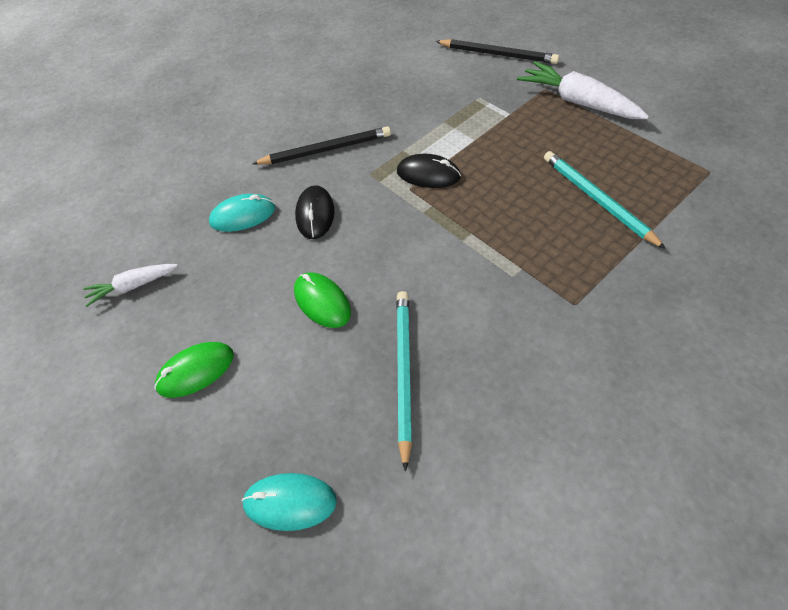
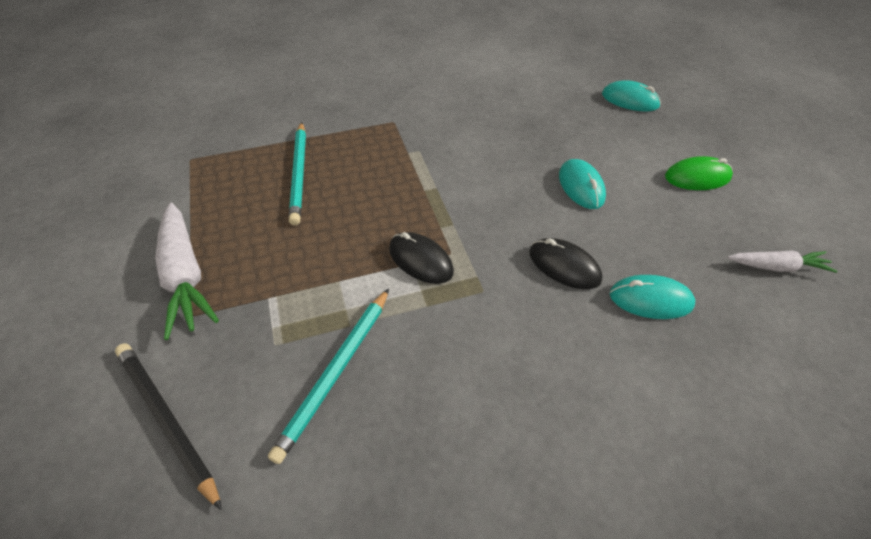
camera: 160 degrees left, 5 degrees down
(315, 214) = (564, 266): black mouse -> black mouse turned 75 degrees counterclockwise
(322, 302) = (581, 186): green mouse -> turquoise mouse
(326, 150) = (522, 352): black pencil -> none
(403, 372) = (535, 128): turquoise pencil -> turquoise pencil (336, 372)

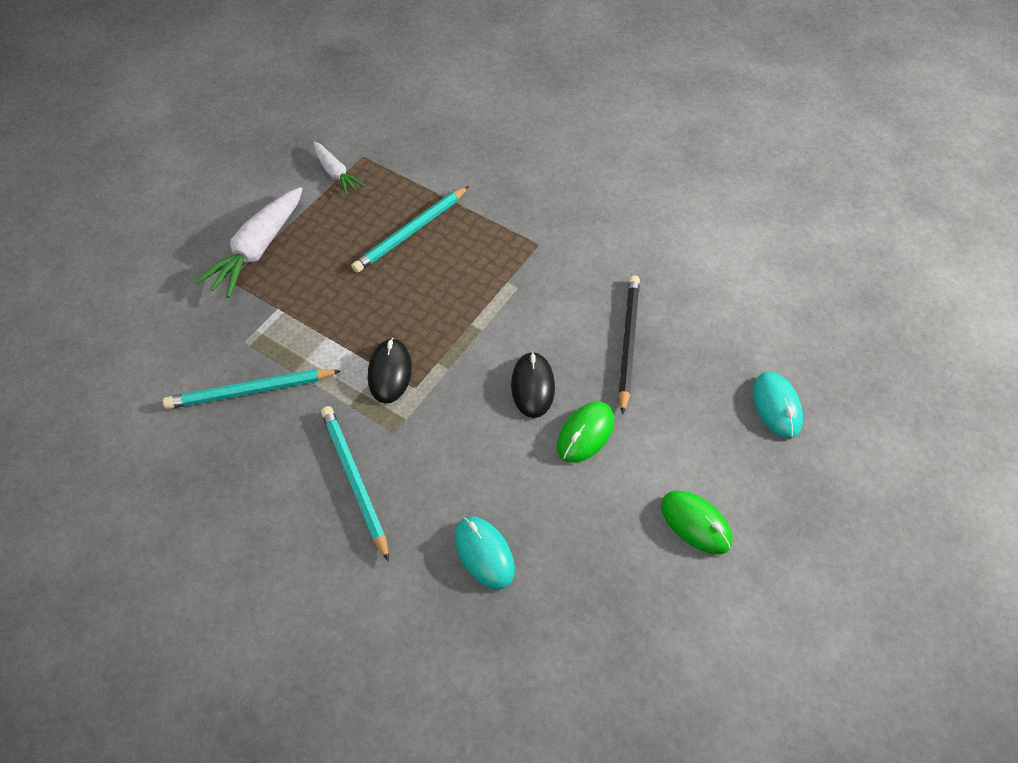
camera: 50 degrees right, 5 degrees up
(166, 420) = (152, 331): black pencil -> black pencil (627, 343)
(511, 346) = (354, 481): none -> turquoise pencil
(564, 266) = (469, 472): black mouse -> black mouse (532, 386)
(581, 186) = (585, 433): turquoise mouse -> green mouse
(777, 267) = (617, 641): white carrot -> white carrot (335, 173)

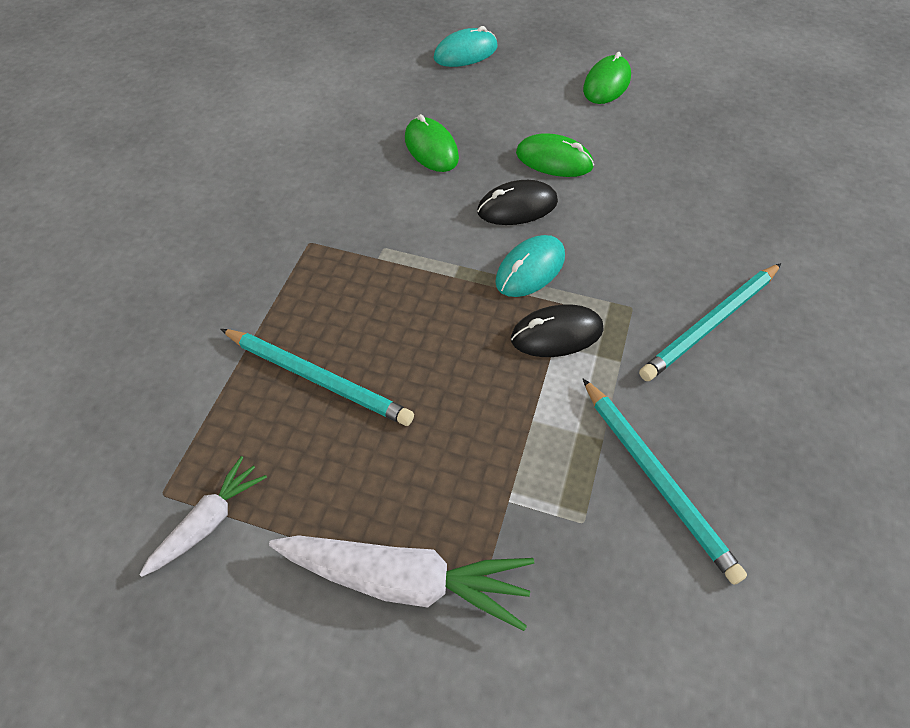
camera: 105 degrees left, 0 degrees up
(484, 553) = (720, 203): turquoise mouse -> turquoise mouse (530, 269)
(627, 343) = (431, 148): black pencil -> green mouse

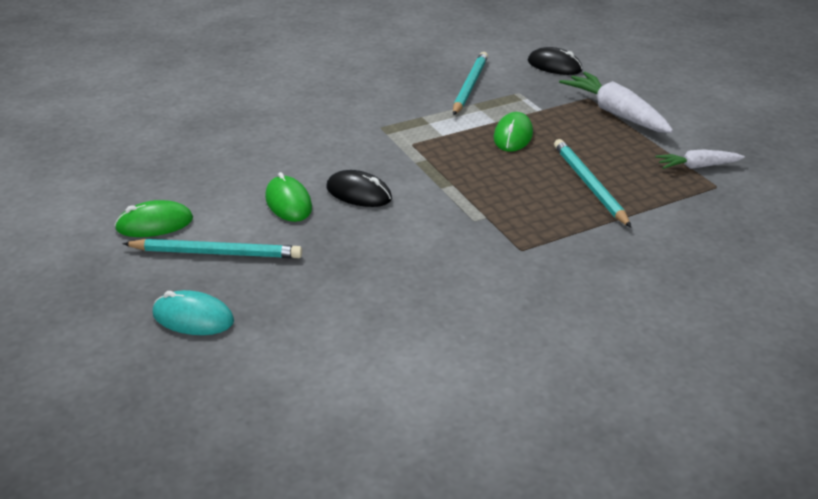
camera: 135 degrees left, 20 degrees down
(431, 148) = (353, 258): green mouse -> green mouse (513, 136)
(530, 269) = (404, 164): turquoise mouse -> none
(556, 334) = (436, 137): black mouse -> black mouse (554, 66)
(711, 324) = (356, 104): turquoise pencil -> turquoise pencil (216, 253)

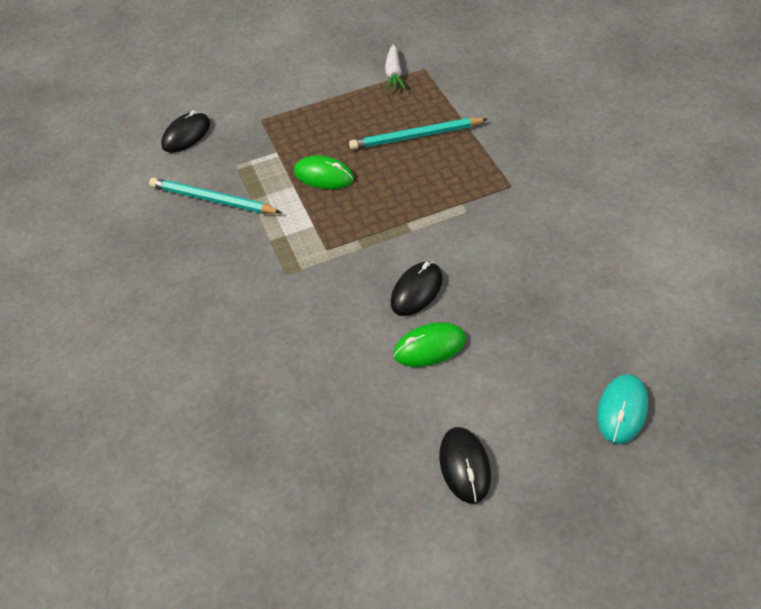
camera: 80 degrees left, 15 degrees up
(154, 224) = (465, 466): green mouse -> black mouse
(216, 253) = (518, 402): turquoise pencil -> none
(616, 113) = (295, 106): white carrot -> none

